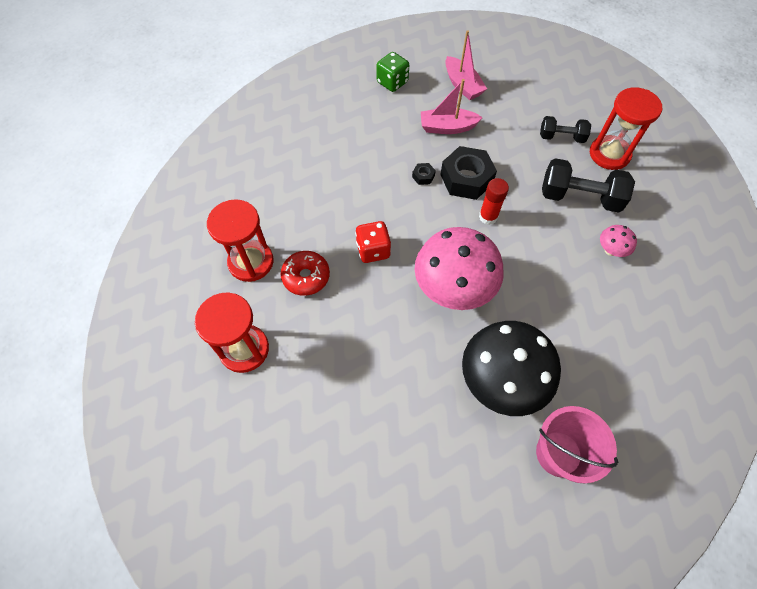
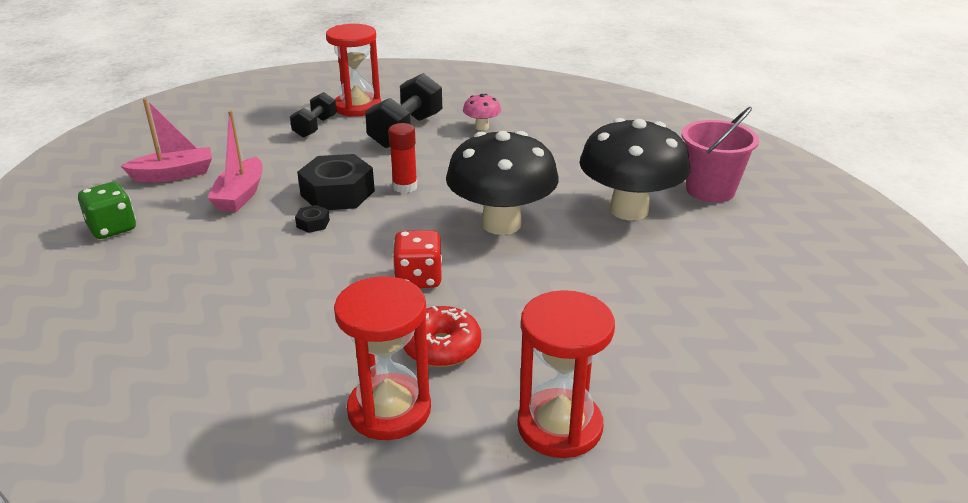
camera: 80 degrees left, 30 degrees down
(453, 289) = (501, 224): pink mushroom -> black mushroom

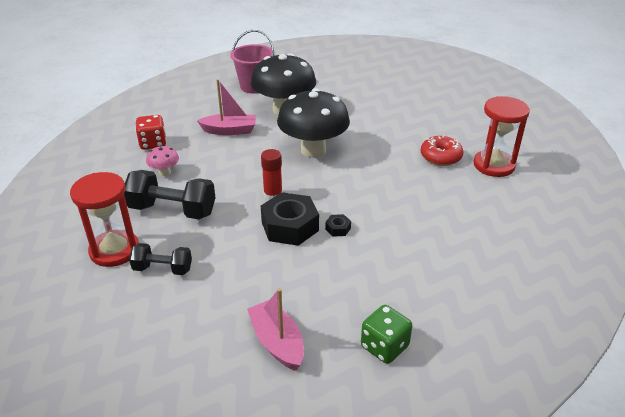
camera: 100 degrees left, 5 degrees up
(240, 195) = (306, 281): pink boat -> pink boat (230, 130)
(418, 278) = (385, 172): red dice -> red dice (153, 143)
(559, 426) = (473, 122): red hourglass -> none

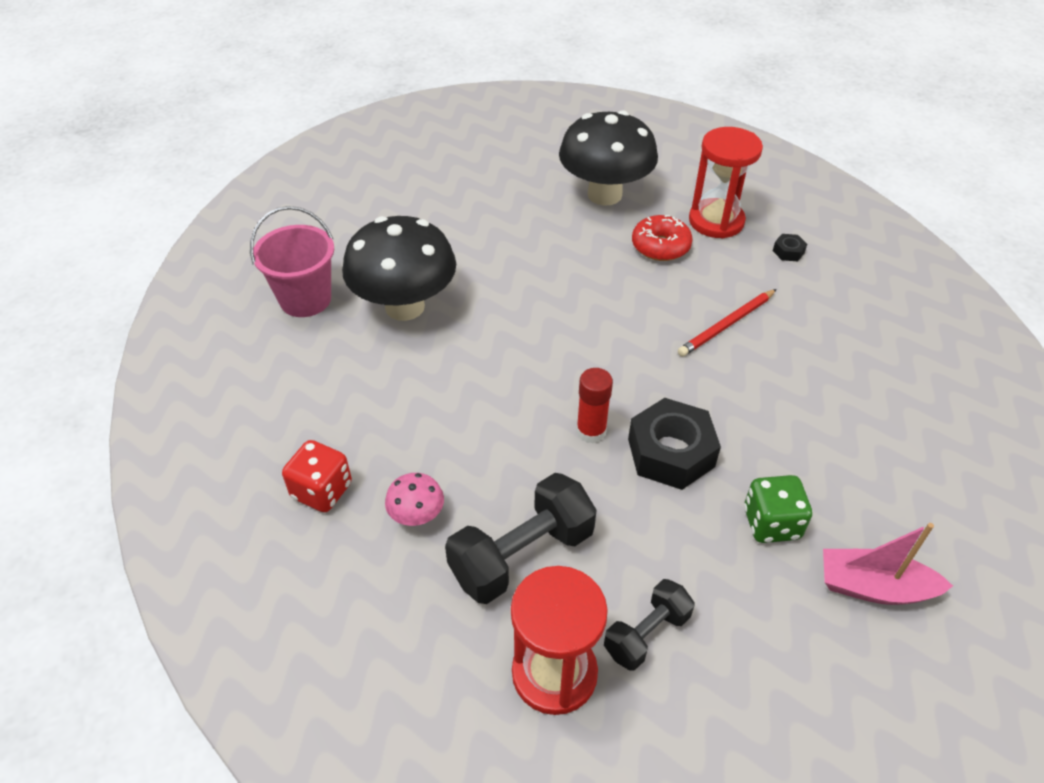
camera: 50 degrees left, 10 degrees up
(230, 130) = (390, 388): pink boat -> none
(313, 150) = (532, 337): black mushroom -> black mushroom (604, 194)
(338, 228) = (714, 412): black nut -> black nut (788, 252)
(384, 346) = (941, 496): green dice -> green dice (771, 523)
(413, 205) = (727, 325): none -> red pencil

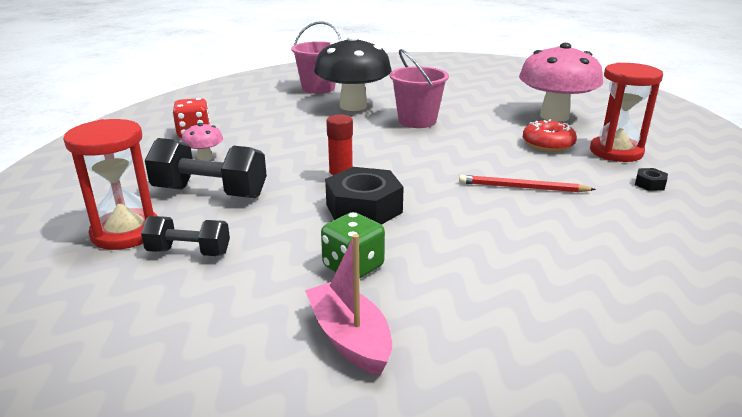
camera: 50 degrees right, 20 degrees down
(508, 288) = (417, 121): none -> pink bucket
(604, 194) = (554, 116): black mushroom -> pink mushroom

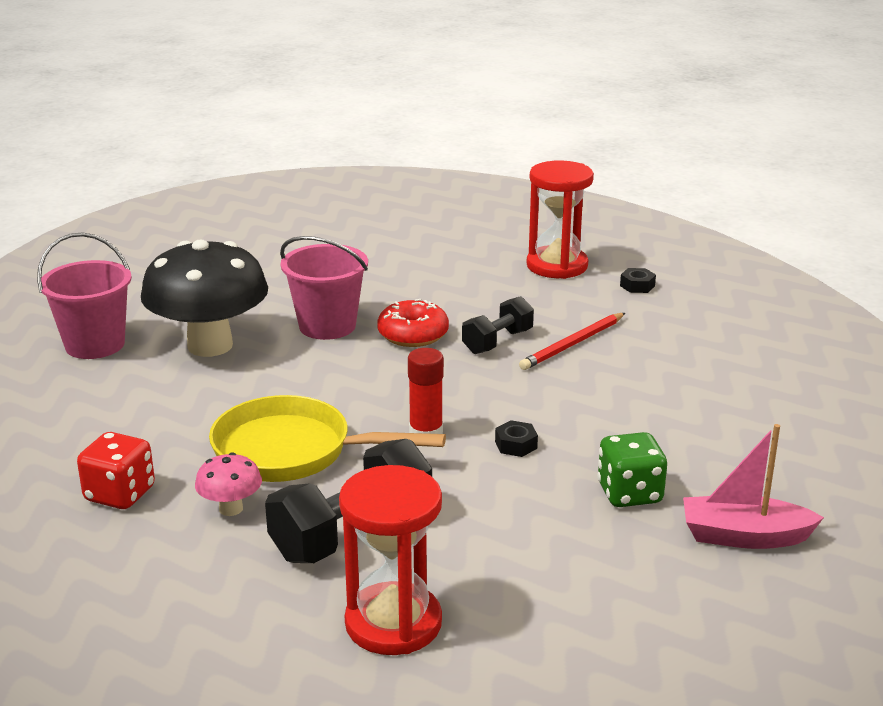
camera: 55 degrees left, 0 degrees up
(189, 252) = (495, 586): black dumbbell -> black dumbbell (497, 342)
(276, 154) = (293, 452): none -> yellow pan
(364, 208) = (516, 445): black nut -> black nut, size x0.43
(548, 144) = (496, 287): red donut -> red donut (413, 334)
(554, 116) = (432, 250): pink mushroom -> none

